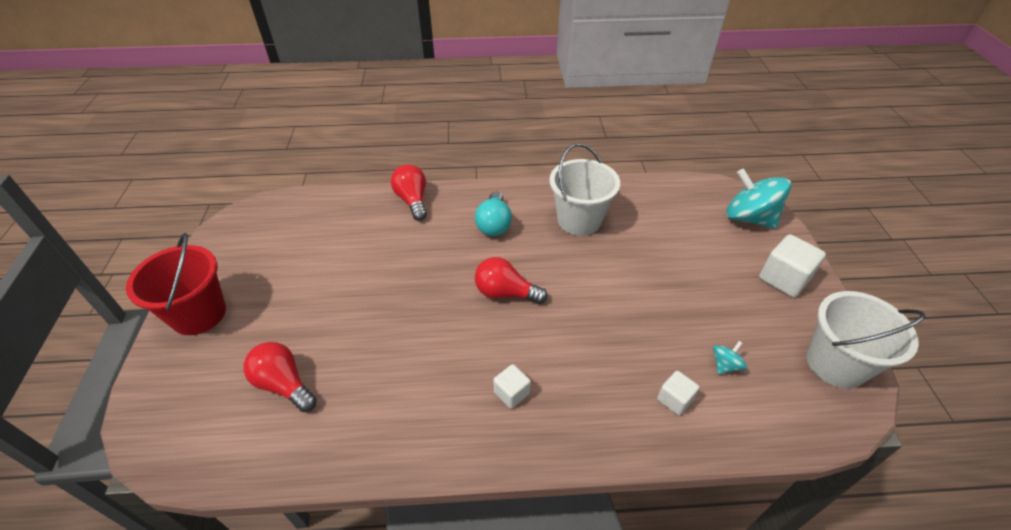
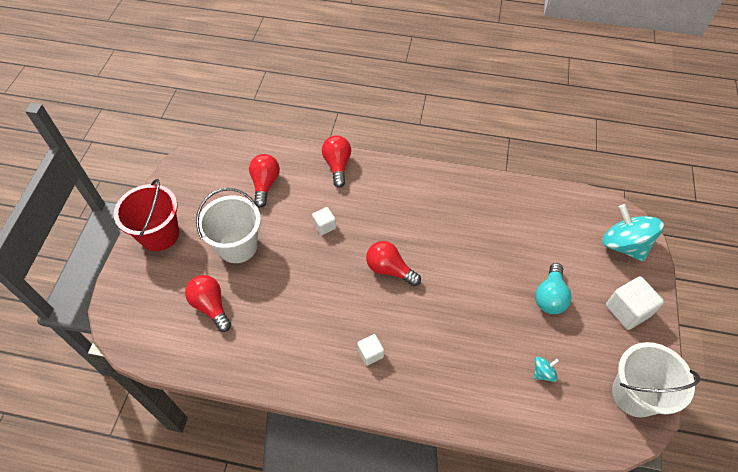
camera: 15 degrees right, 10 degrees up
(330, 234) = (265, 184): none -> red light bulb
(494, 224) = (398, 203): turquoise light bulb -> turquoise light bulb (550, 296)
(579, 220) = (471, 215): white bucket -> white bucket (237, 246)
(674, 399) = (491, 390): white cube -> white cube (324, 226)

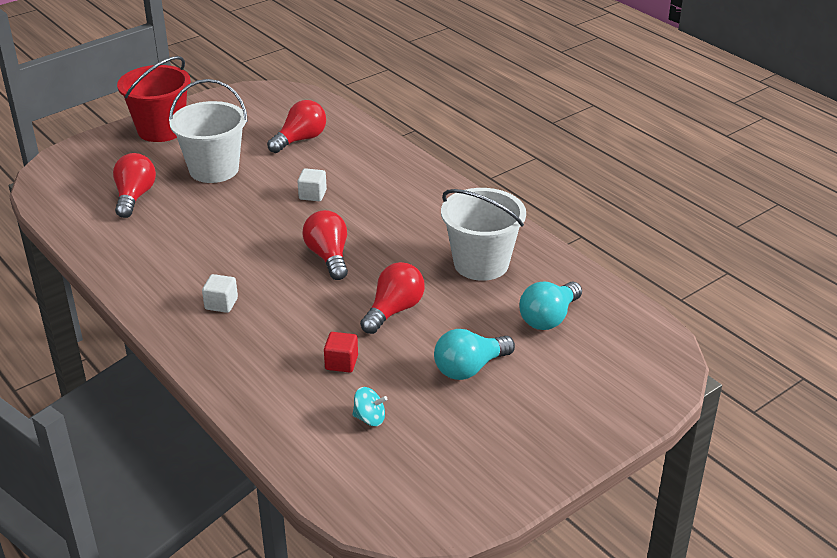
camera: 40 degrees right, 20 degrees down
(337, 165) = (390, 158): red light bulb -> red light bulb (394, 310)
(485, 345) = (341, 363): none -> red cube
(547, 231) = (549, 318): none -> turquoise light bulb
(624, 245) = (629, 378): turquoise spinning top -> none
(627, 310) = (547, 431): white cube -> none
(635, 394) = (448, 498): white bucket -> white bucket (481, 264)

